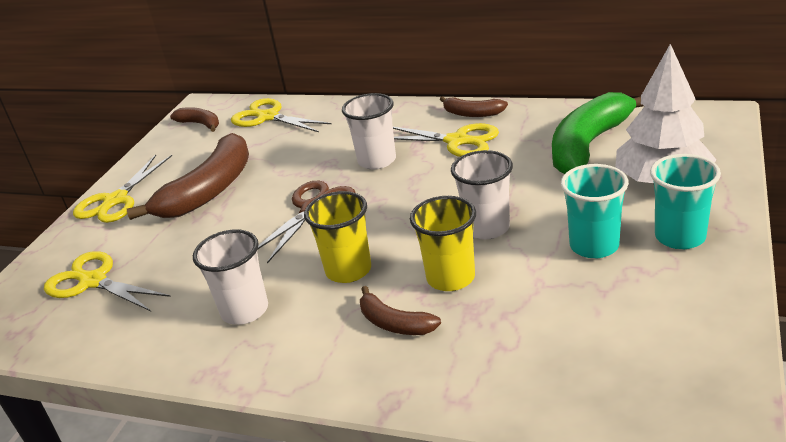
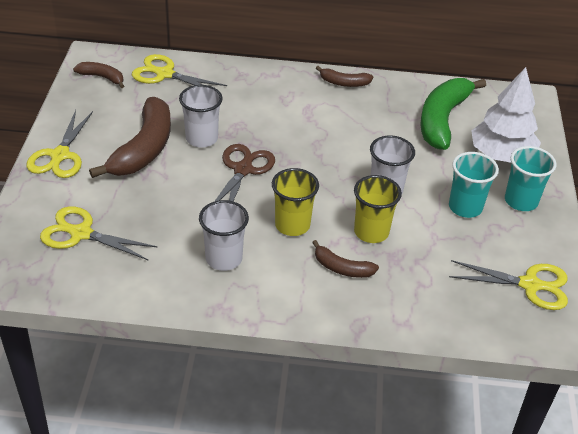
camera: 20 degrees left, 10 degrees up
(377, 160) = (279, 125): white cup -> white cup (201, 138)
(457, 141) = (339, 110): yellow scissors -> yellow scissors (529, 285)

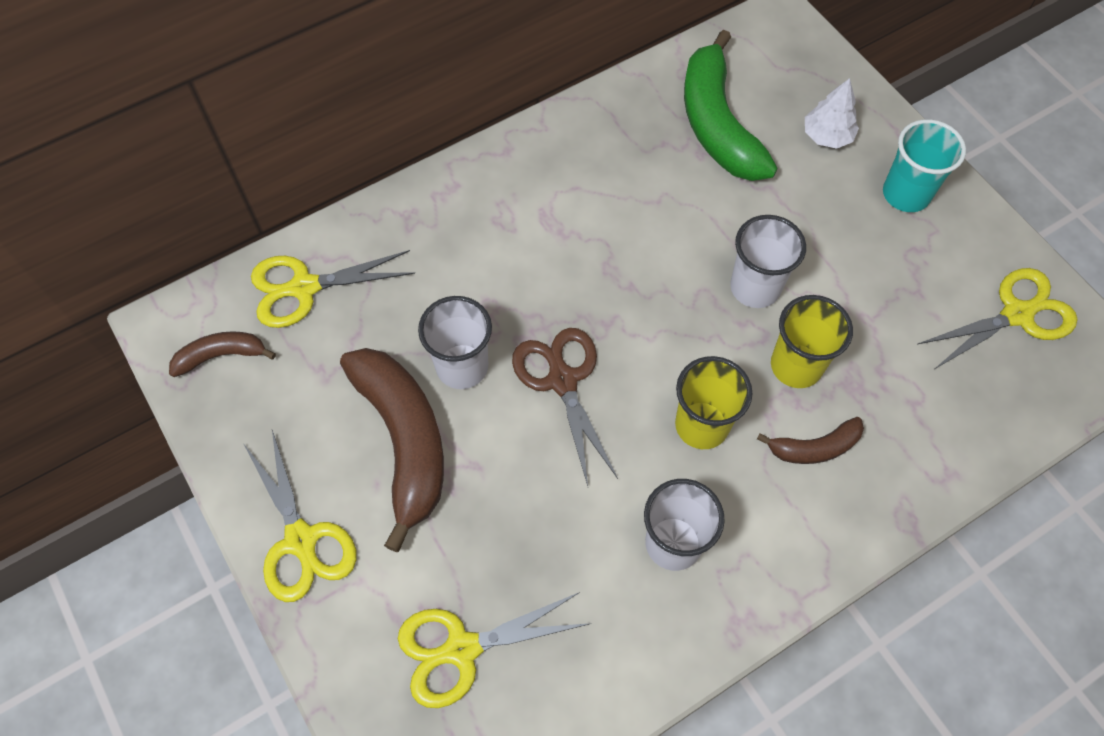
camera: 35 degrees left, 20 degrees up
(344, 83) = (550, 141): brown banana -> none
(465, 207) = (859, 248): turquoise cup -> none
(501, 155) = (827, 136): white tree -> white tree, size x0.54

